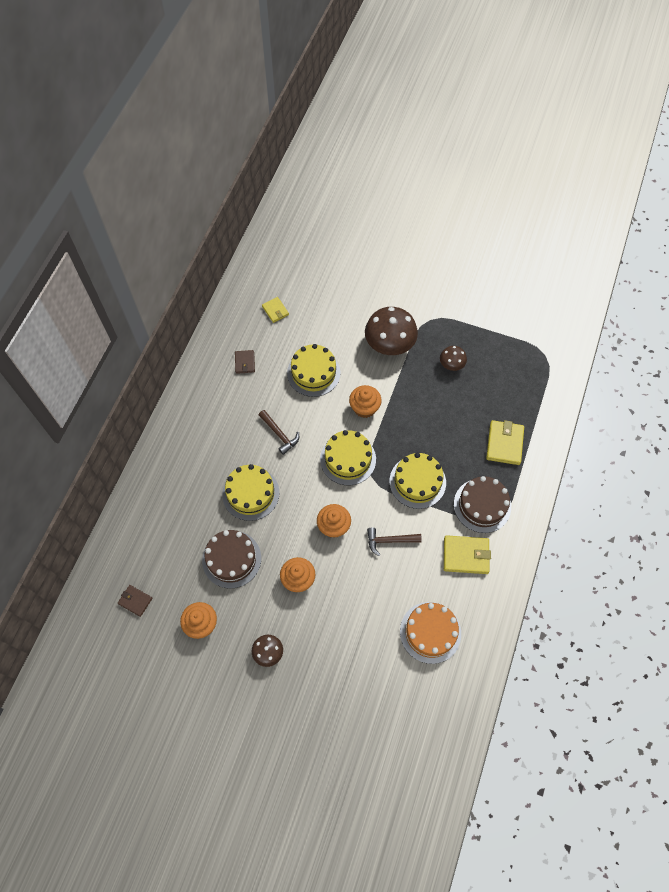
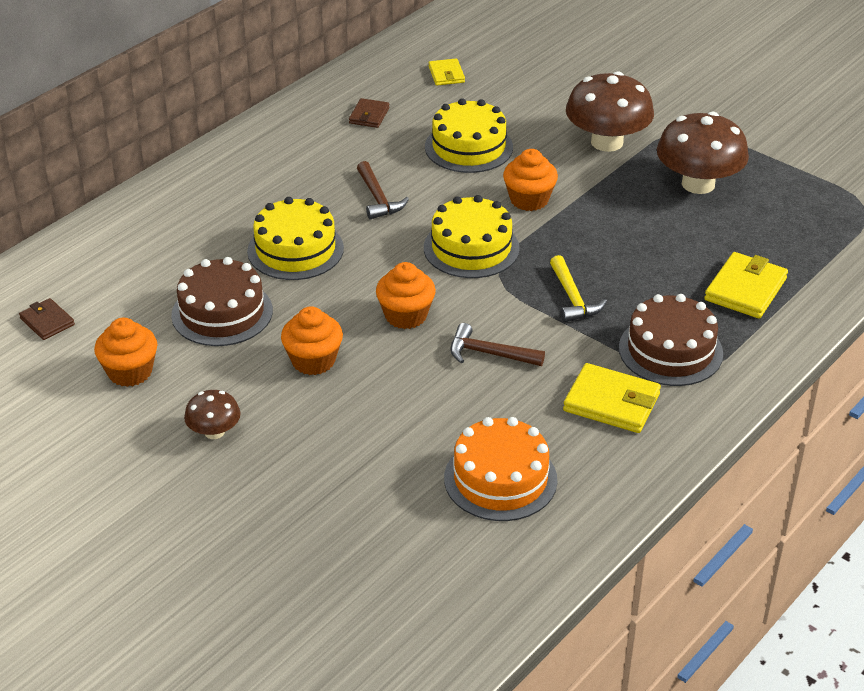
camera: 20 degrees right, 25 degrees down
(417, 482) = (572, 298): yellow cake -> yellow hammer
(451, 364) = (698, 184): brown mushroom -> brown mushroom, size x1.95

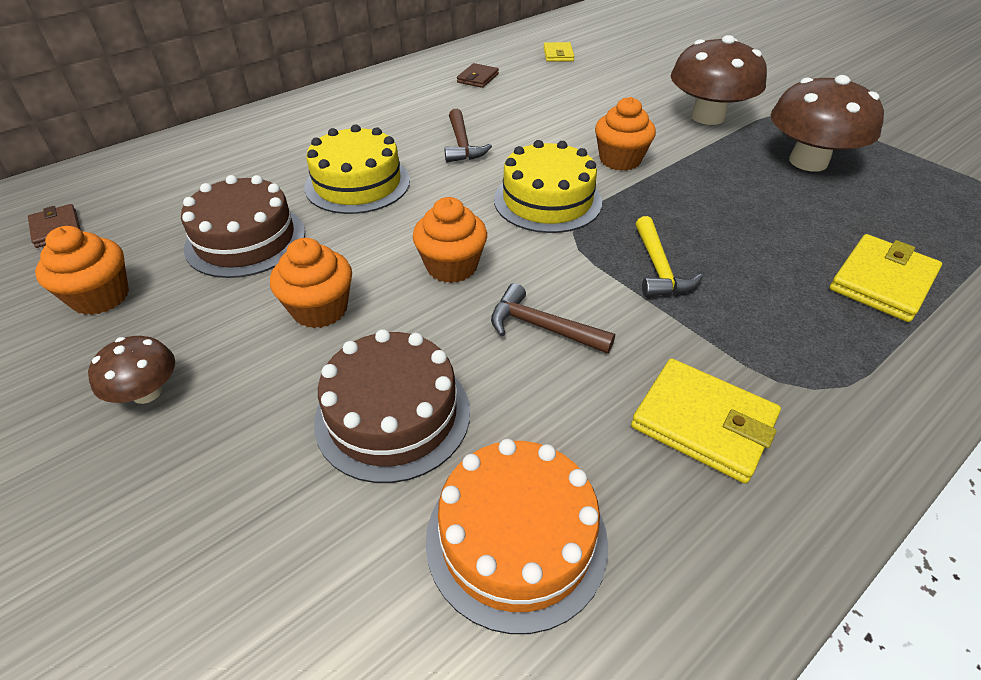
camera: 10 degrees right, 5 degrees up
(468, 147) = (566, 109): yellow cake -> none
(670, 350) = (788, 353): brown cake -> brown cake (393, 415)

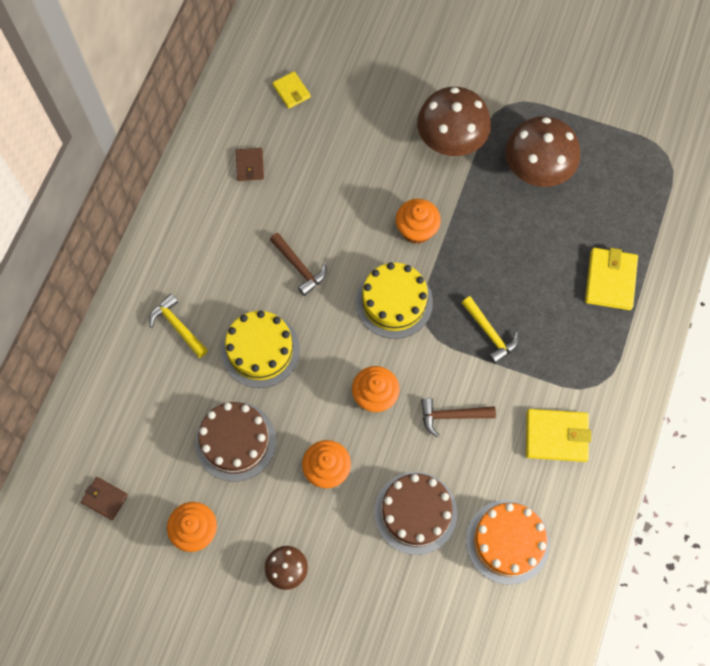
camera: 30 degrees left, 25 degrees up
(296, 141) = (177, 326): none -> yellow hammer

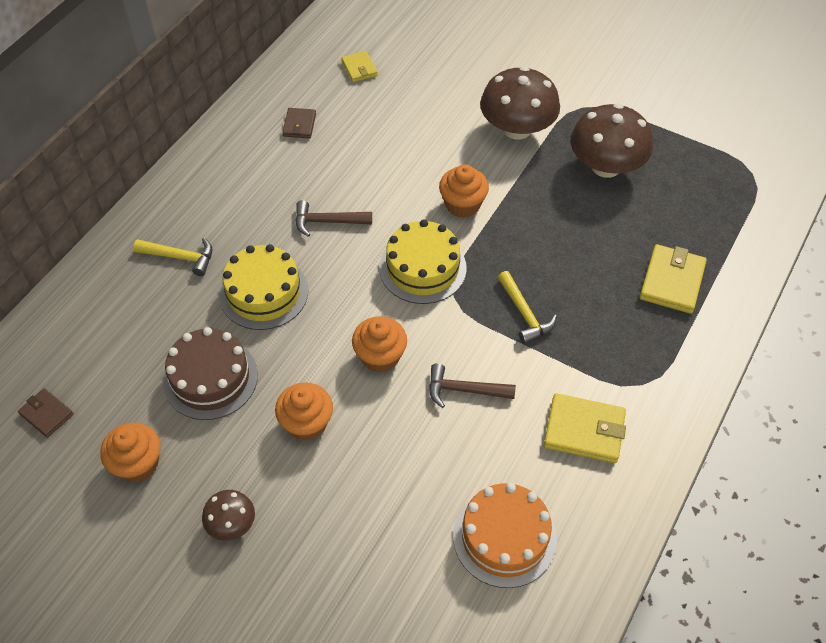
camera: 10 degrees right, 15 degrees down
(177, 326) = (181, 257): yellow hammer -> yellow hammer turned 135 degrees clockwise
(299, 267) = (327, 221): brown hammer -> brown hammer turned 120 degrees clockwise
(415, 512) = (399, 486): brown cake -> none

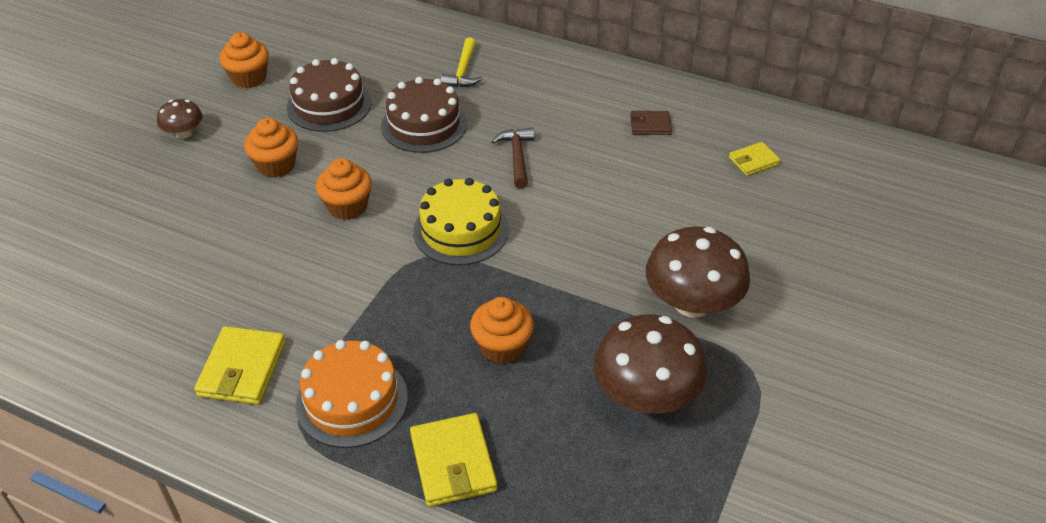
camera: 85 degrees right, 10 degrees down
(46, 414) = (301, 28): brown wallet -> none
(264, 293) = (424, 125): yellow cake -> brown cake
(462, 204) = (556, 258): orange cupcake -> orange cupcake (502, 347)
(464, 390) = (303, 269): brown hammer -> none
(504, 537) = (131, 306): orange cake -> orange cake (352, 400)
(524, 314) = (400, 316): yellow hammer -> none
(672, 281) = (453, 463): yellow wallet -> yellow wallet turned 60 degrees clockwise

